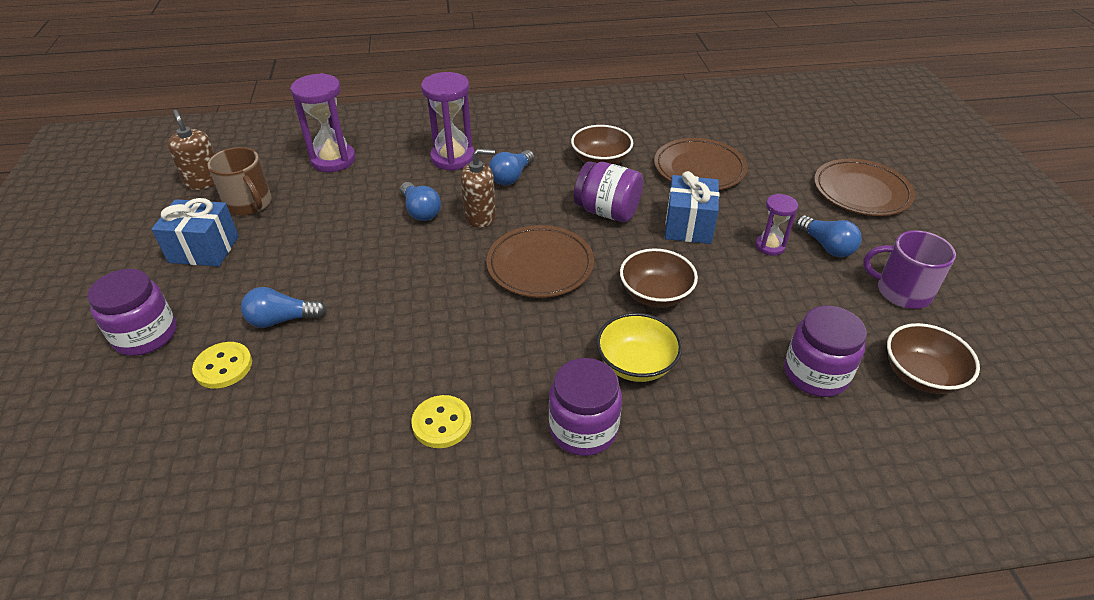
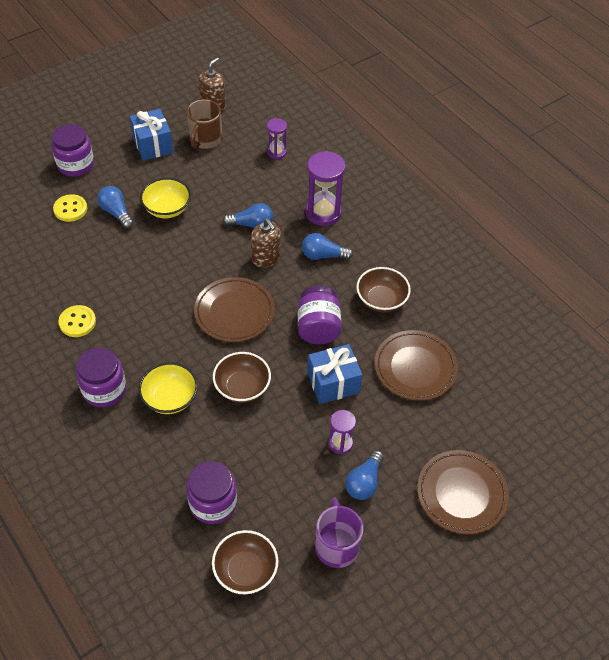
camera: 60 degrees right, 10 degrees up
(325, 270) = (167, 209): none -> yellow bowl
(333, 160) = (276, 152): purple hourglass -> purple hourglass, size x0.57
(420, 211) = (251, 224): blue light bulb -> blue light bulb turned 120 degrees counterclockwise

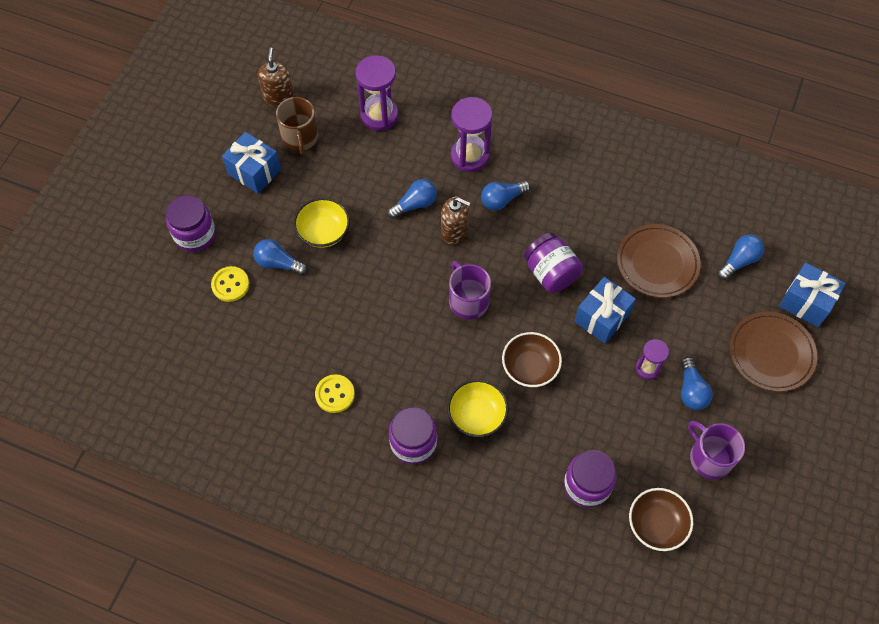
camera: 30 degrees left, 10 degrees up
(234, 312) = (468, 301): brown plate -> purple mug
(276, 152) = (379, 115): purple hourglass -> purple hourglass, size x1.75
(381, 300) = (583, 215): brown bowl -> none
(491, 405) = (739, 261): none -> blue light bulb
(528, 471) = (806, 302): none -> blue gift

